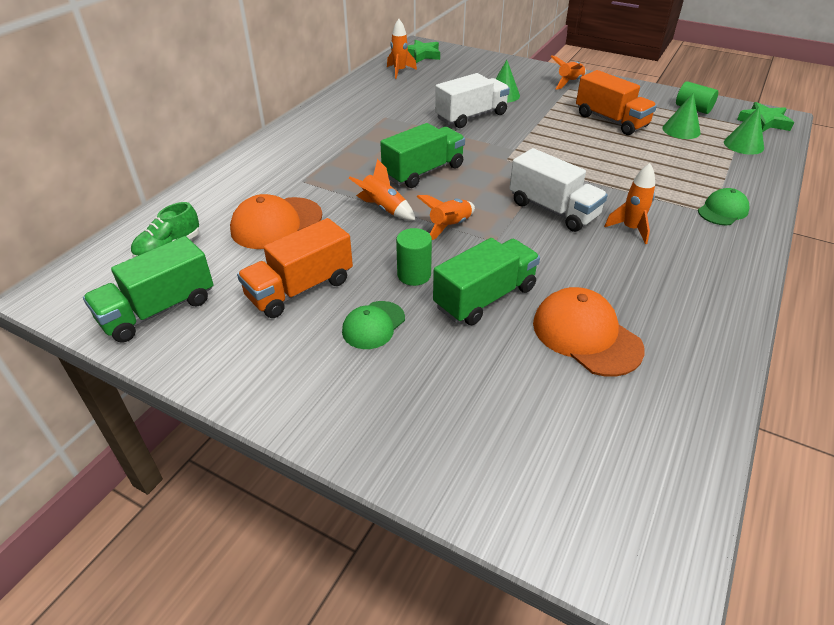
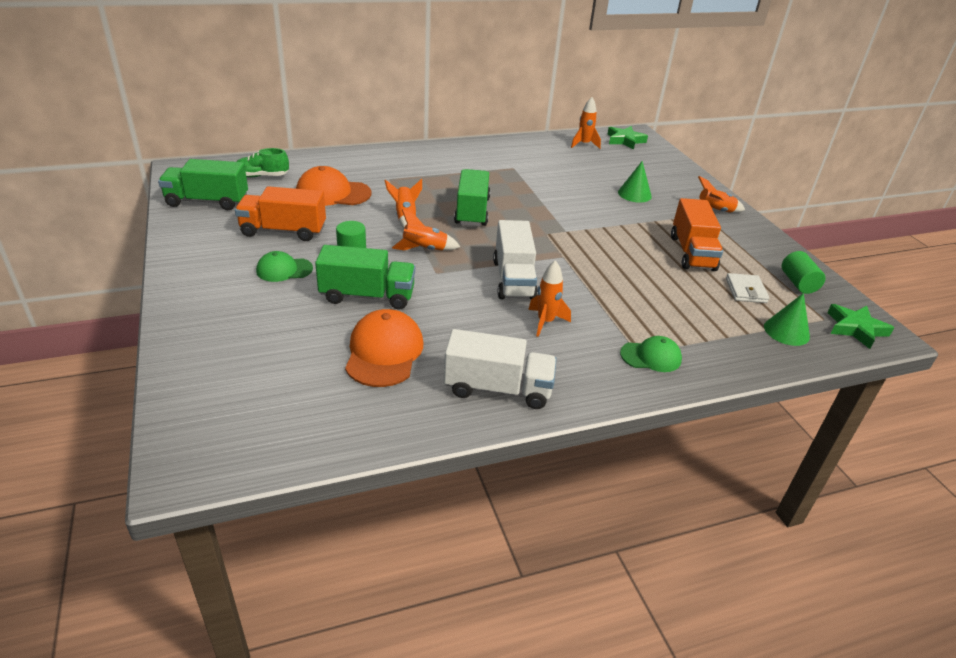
camera: 40 degrees right, 5 degrees down
(423, 172) = (472, 211): green truck -> green truck turned 90 degrees counterclockwise
(471, 116) = (577, 196): white truck -> white truck (498, 389)
(681, 130) = (746, 291): green cone -> white wallet

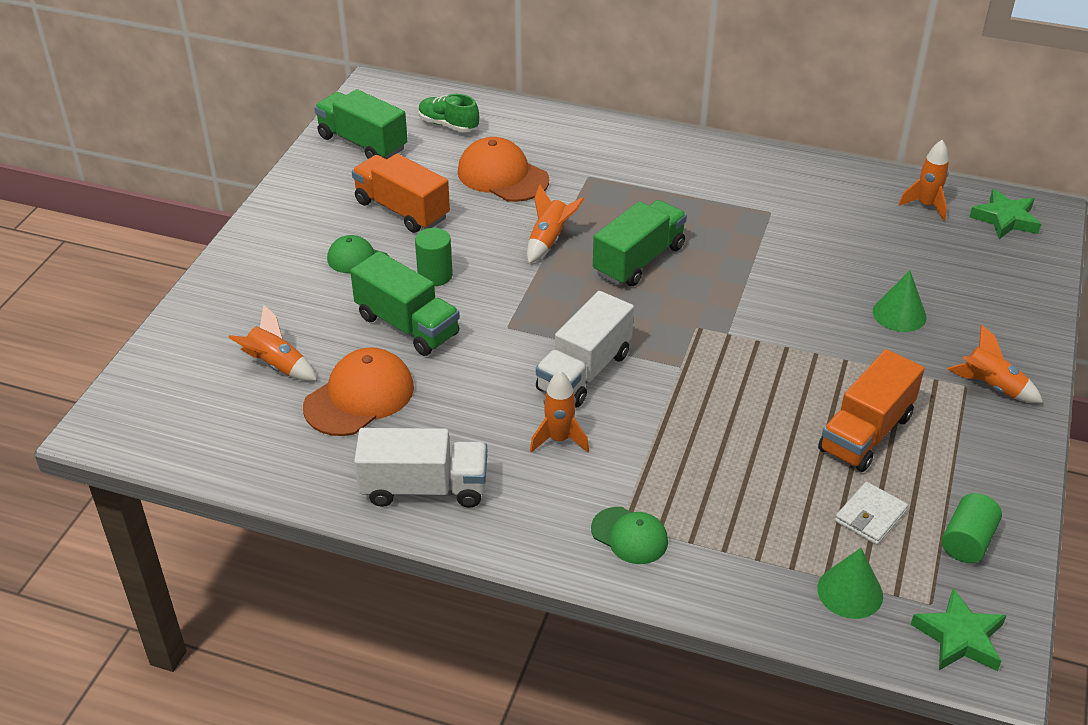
camera: 40 degrees right, 5 degrees up
(424, 249) = (526, 291): orange rocket -> orange rocket (277, 366)
(498, 389) = (424, 488): white truck -> white truck turned 45 degrees counterclockwise

